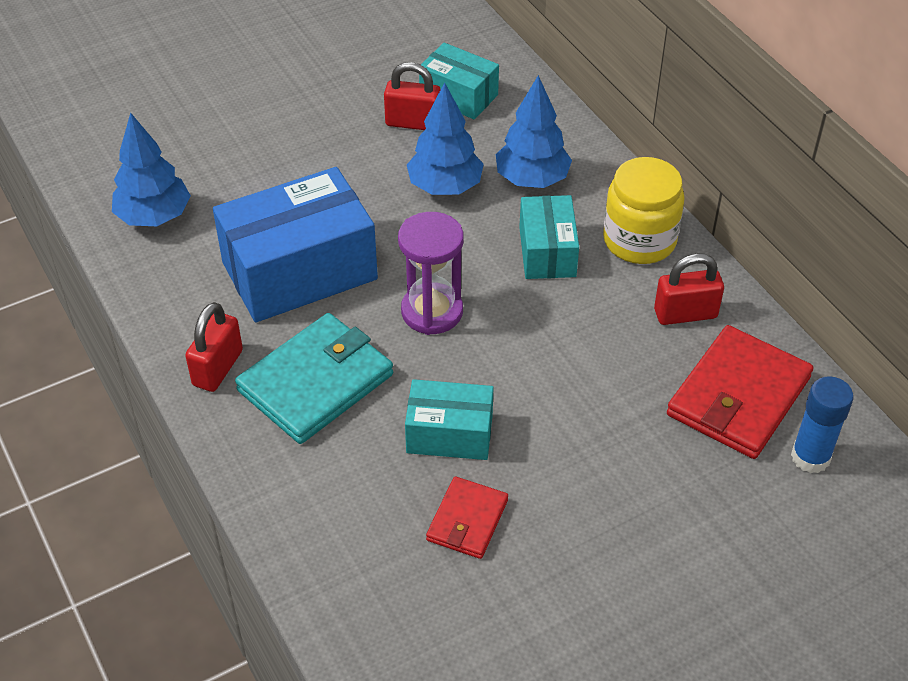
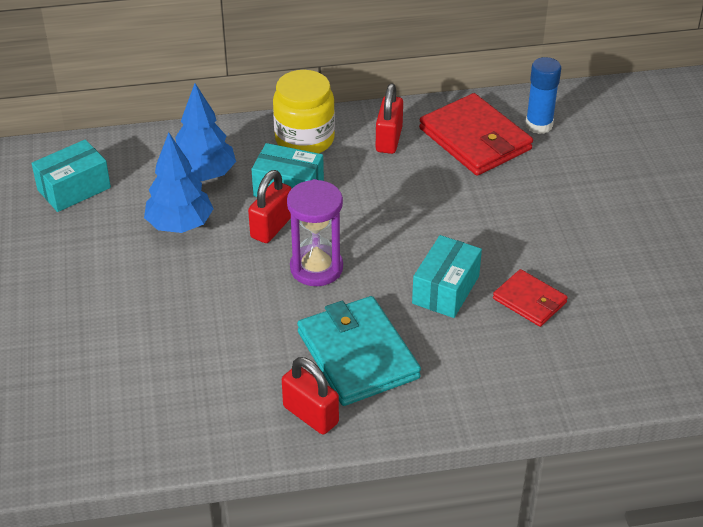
camera: 70 degrees left, 5 degrees down
(154, 217) = (93, 425): blue tree -> none
(299, 271) = (225, 337): blue box -> none
(413, 123) = (88, 224): red padlock -> red padlock (271, 227)

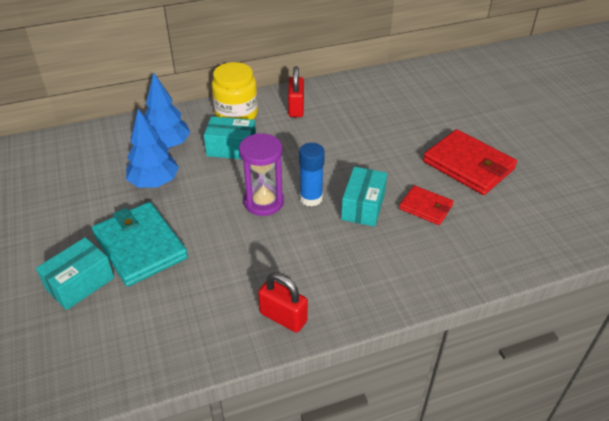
camera: 10 degrees left, 0 degrees up
(74, 189) = (69, 165): turquoise box -> turquoise box (80, 283)
(271, 227) = (224, 176): red padlock -> none
(357, 354) = (309, 263): turquoise wallet -> turquoise wallet (140, 246)
(475, 139) = (355, 102): red wallet -> red wallet (468, 165)
(539, 125) = (396, 89): blue glue stick -> blue glue stick (311, 198)

